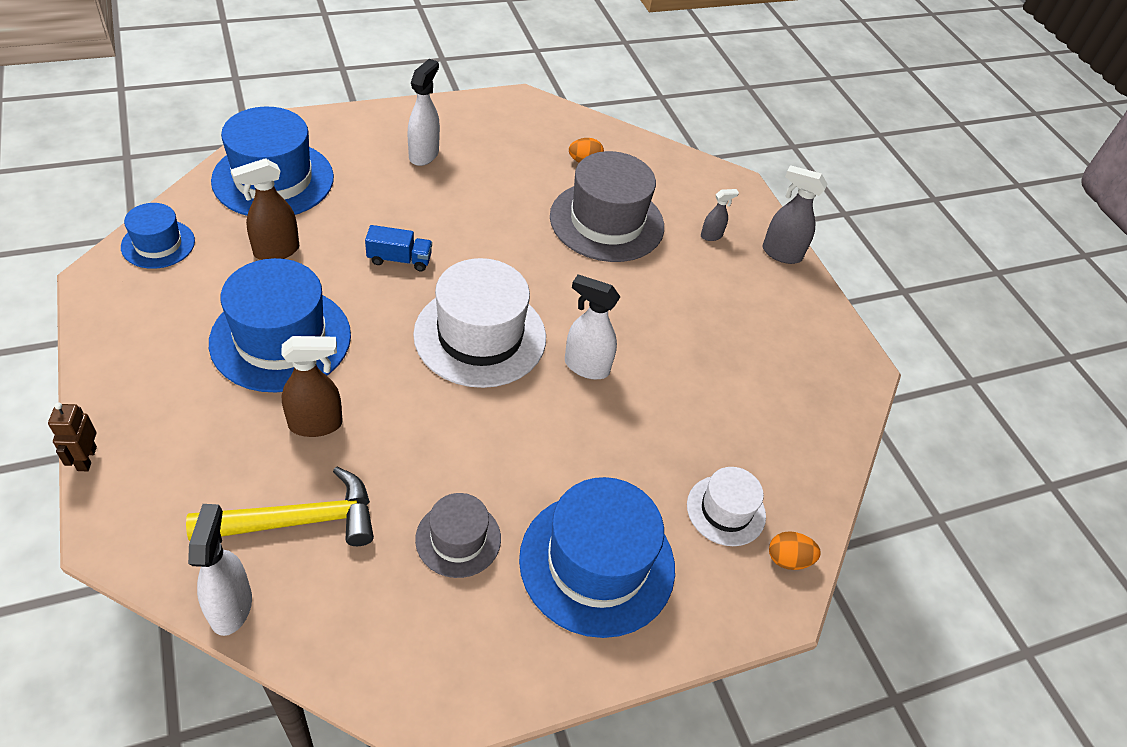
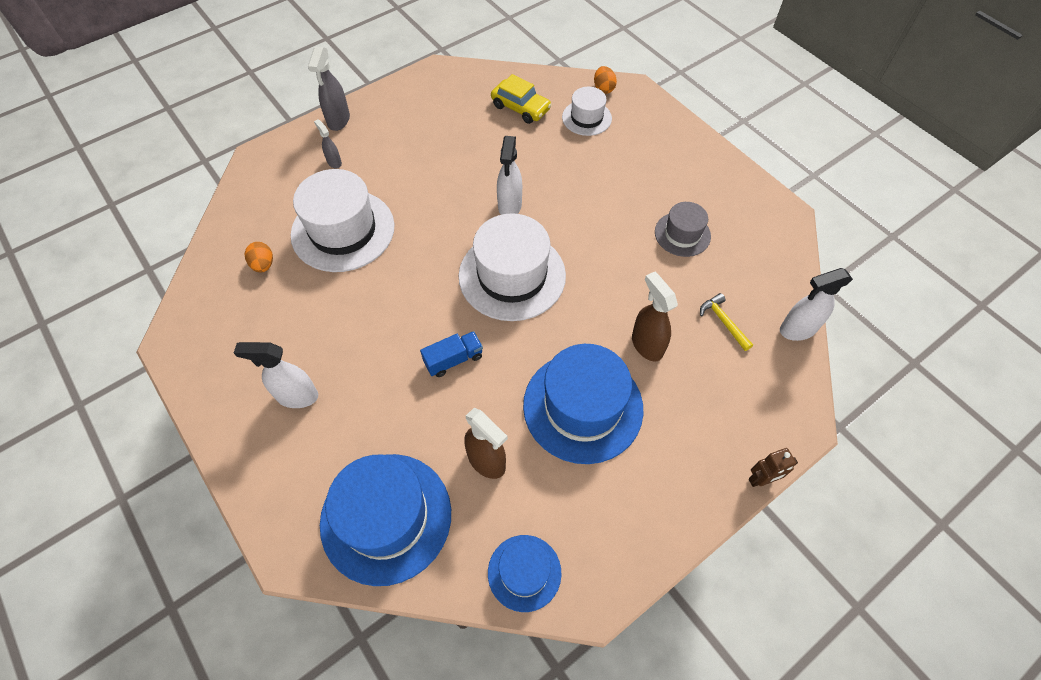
camera: 100 degrees left, 10 degrees up
(297, 521) = (723, 322): yellow hammer -> yellow hammer, size x0.53
(399, 259) = (453, 359): blue truck -> blue truck turned 75 degrees clockwise
(597, 563) = (656, 166): blue hat -> none
(607, 221) = (343, 230): grey hat -> white hat
(766, 436) = (521, 107): none -> yellow car

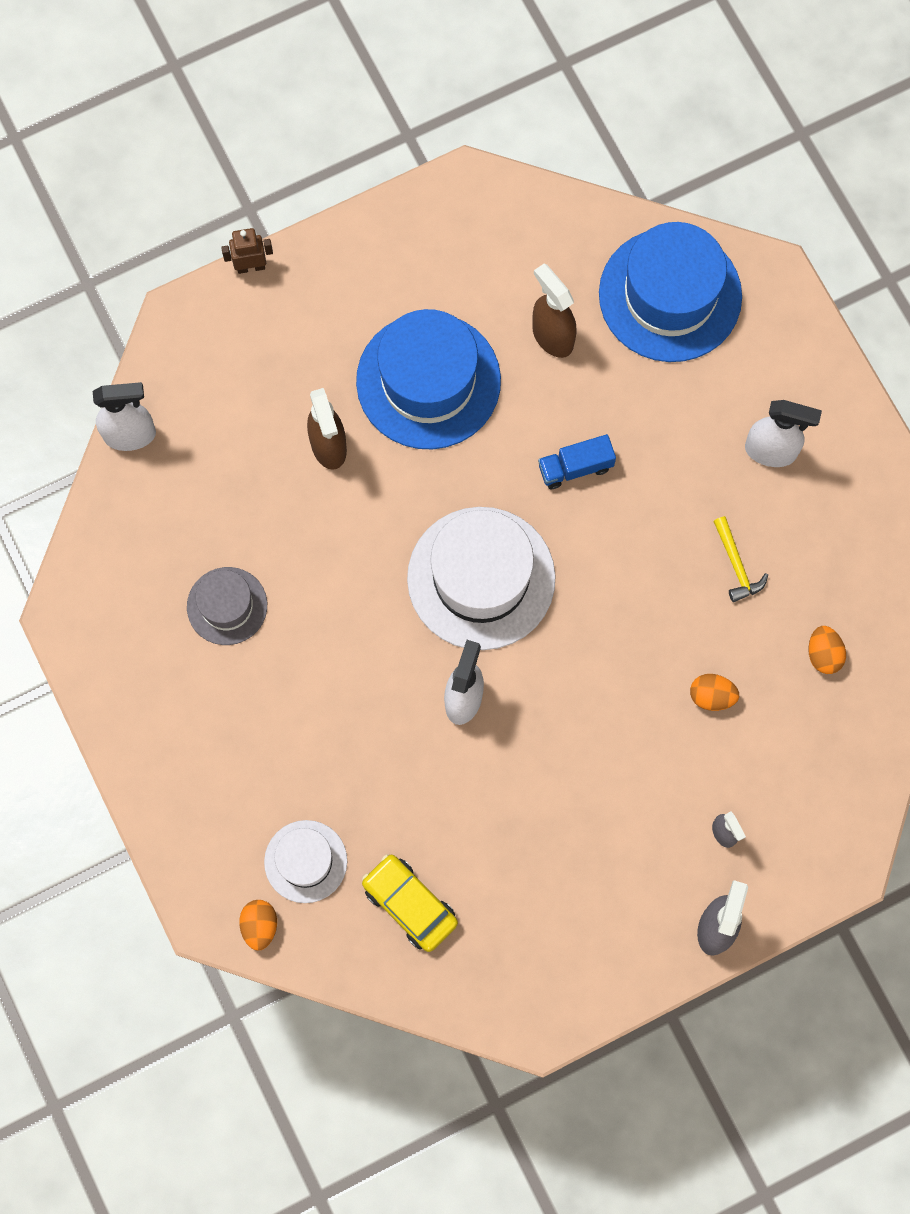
camera: 170 degrees left, 15 degrees up
(343, 230) = (711, 696): white hat -> orange egg
(524, 572) = (530, 218): blue hat -> none
(723, 322) = (220, 462): yellow hammer -> yellow hammer (736, 565)

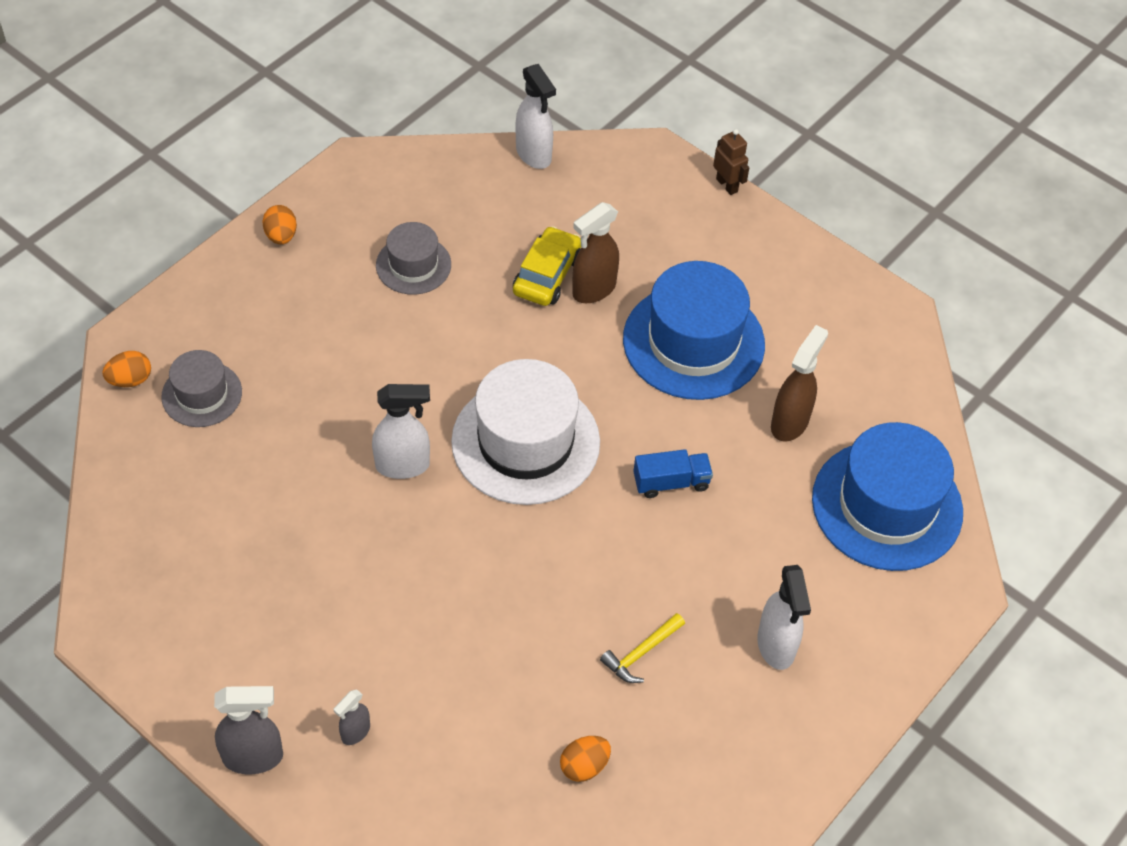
camera: 65 degrees right, 20 degrees down
(305, 861) = (202, 394): white hat -> grey hat
(409, 904) = (188, 486): yellow car -> yellow car (547, 275)
(575, 467) = (671, 482): blue truck -> blue truck turned 120 degrees clockwise
(711, 696) = (494, 674): orange egg -> orange egg (281, 236)

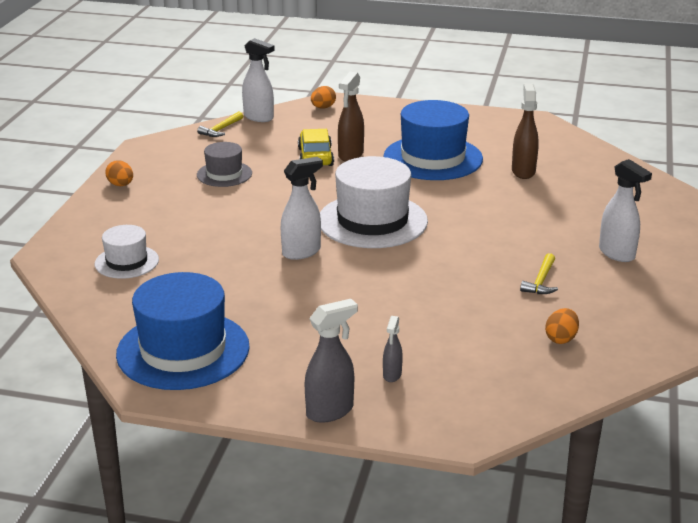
camera: 25 degrees left, 25 degrees down
(130, 380) = (66, 270): orange egg -> orange egg (323, 107)
(202, 394) = (126, 262): grey hat -> white hat
(469, 163) = (221, 129): none -> yellow hammer
(671, 482) = (480, 211): blue truck -> none
(727, 185) = (388, 101): brown robot -> none
(887, 505) = (613, 185): blue hat -> blue hat (183, 350)

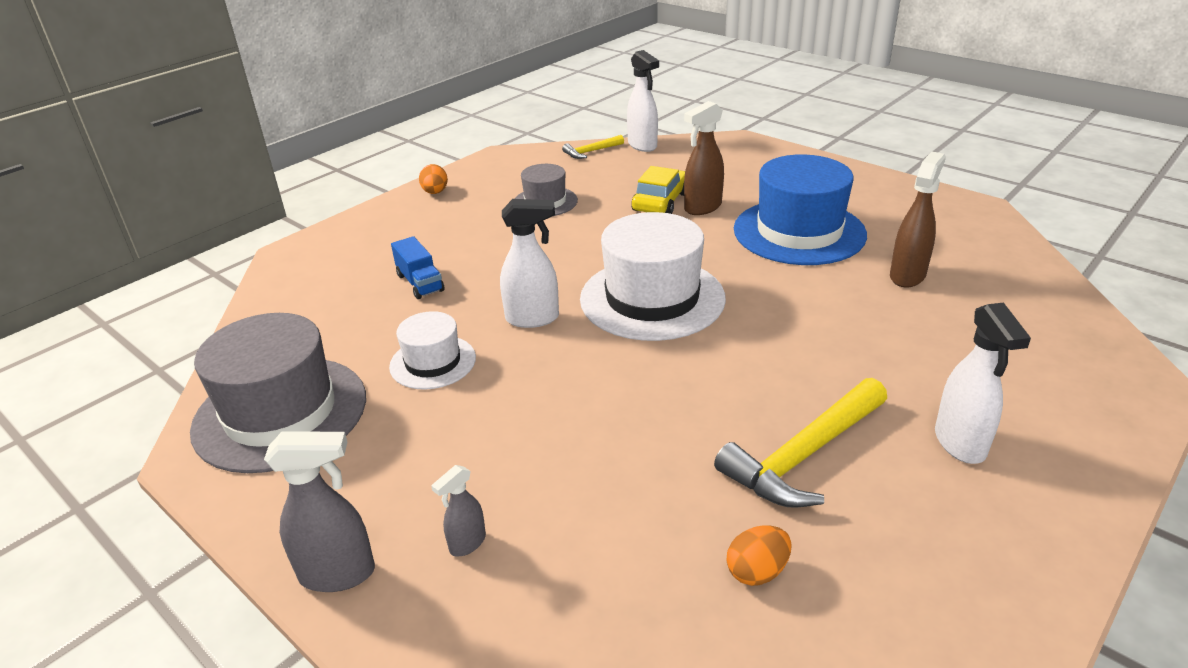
camera: 30 degrees right, 5 degrees up
(126, 262) = (348, 281): white hat -> white hat (433, 362)
(183, 350) = (280, 413): blue hat -> grey hat
(188, 250) = (420, 283): none -> blue truck
(323, 107) = (721, 146): orange egg -> none
(541, 281) = (804, 455): yellow hammer -> yellow hammer, size x1.90

